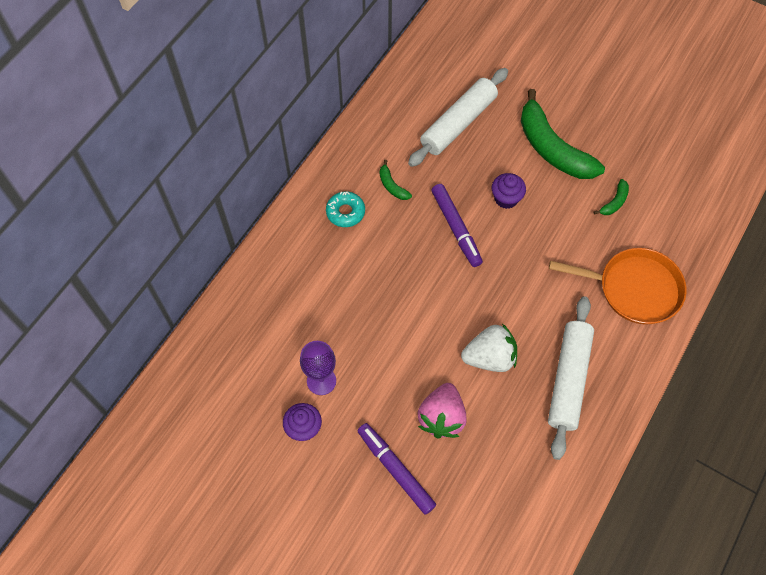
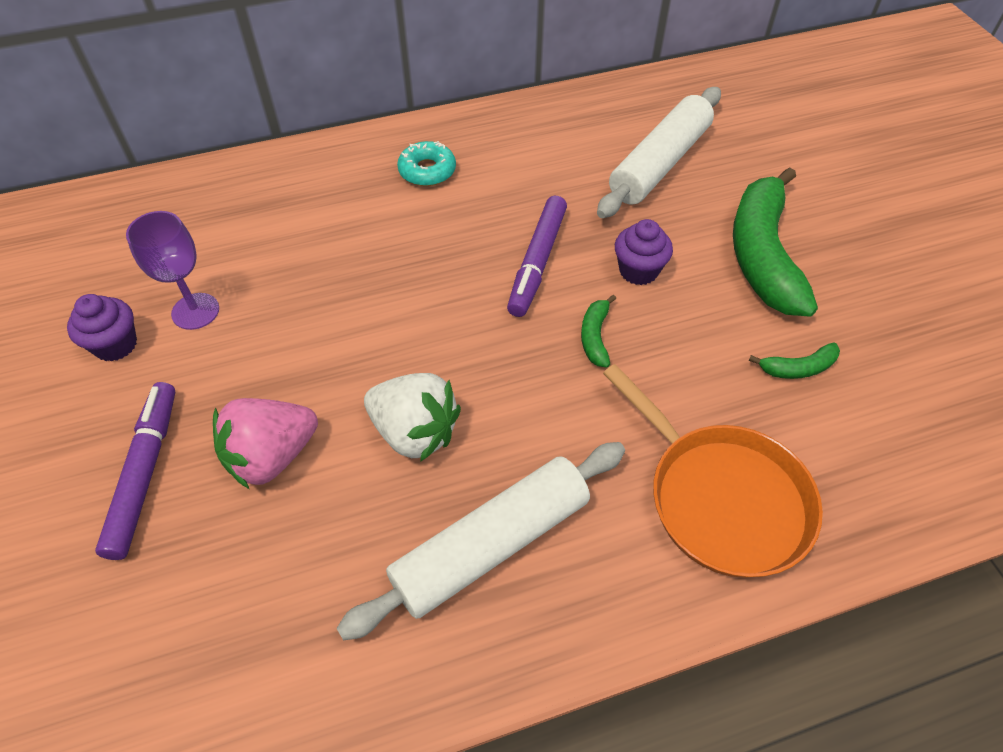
camera: 40 degrees right, 10 degrees down
(392, 186) = (509, 177): green banana -> green banana (595, 336)
(458, 123) = (659, 164): white rolling pin -> white rolling pin turned 45 degrees counterclockwise

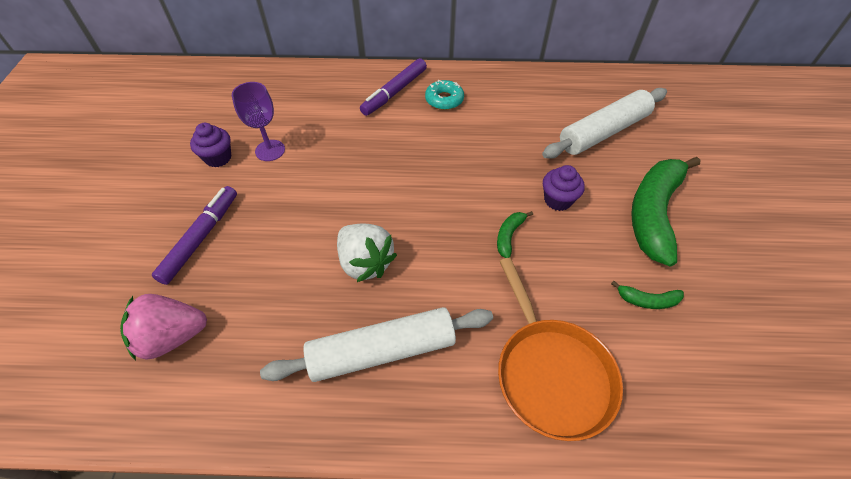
camera: 20 degrees right, 0 degrees up
(272, 456) = (275, 251): pink strawberry -> pink strawberry (172, 337)
(537, 262) = (491, 176): purple marker -> purple marker (394, 92)

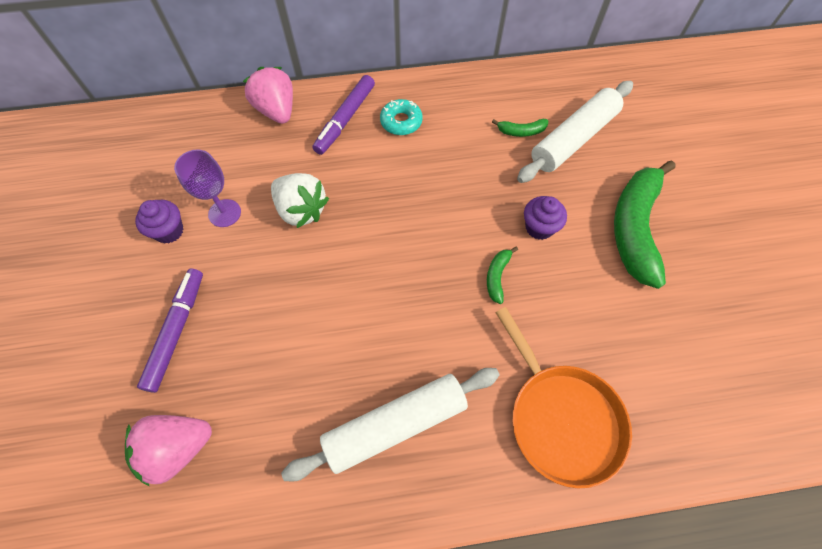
camera: 10 degrees left, 10 degrees up
(336, 79) = (277, 110): none -> pink strawberry
(365, 262) = (358, 331): white strawberry -> white strawberry (301, 210)
(647, 300) = (640, 325): green banana -> green banana (521, 131)

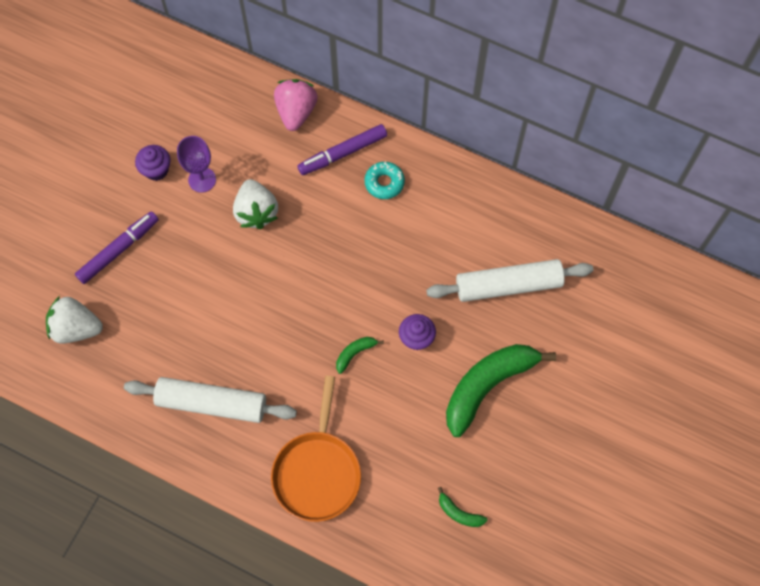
camera: 35 degrees right, 5 degrees up
(178, 448) = (76, 328): pink strawberry -> white strawberry
(521, 131) = (472, 252): green banana -> green banana (459, 513)

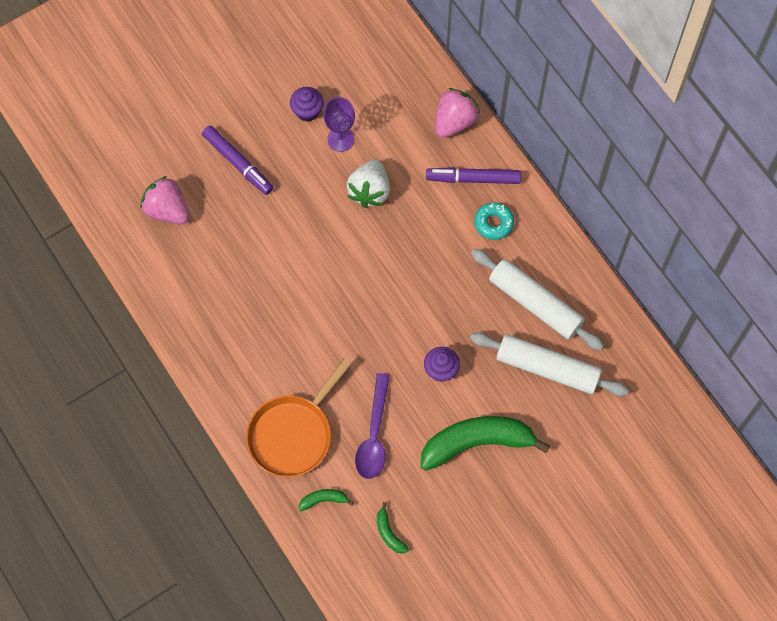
camera: 30 degrees right, 0 degrees up
(76, 328) = (167, 210): white strawberry -> pink strawberry
(118, 250) = (238, 163): purple marker -> purple marker turned 60 degrees clockwise
(212, 403) = (240, 331): white rolling pin -> white rolling pin (535, 303)
(355, 353) = (381, 354): green banana -> green banana (324, 500)
(392, 430) = (374, 435): none -> purple spoon

